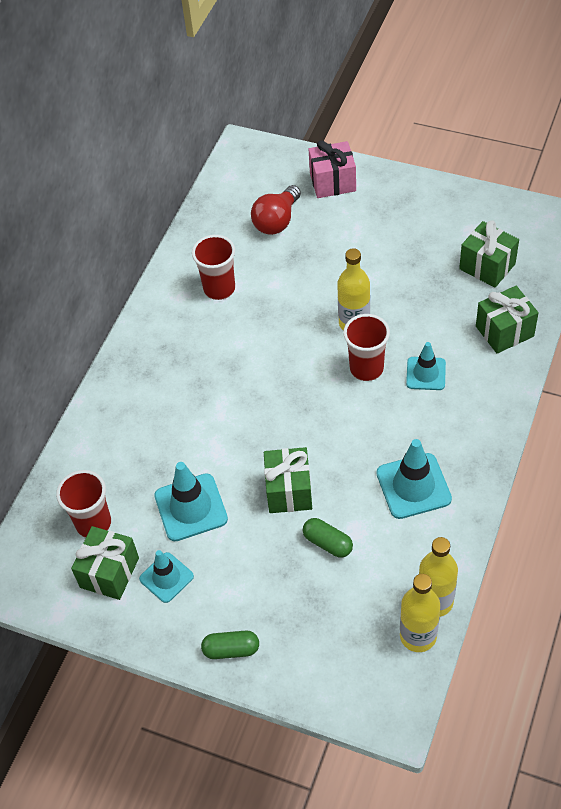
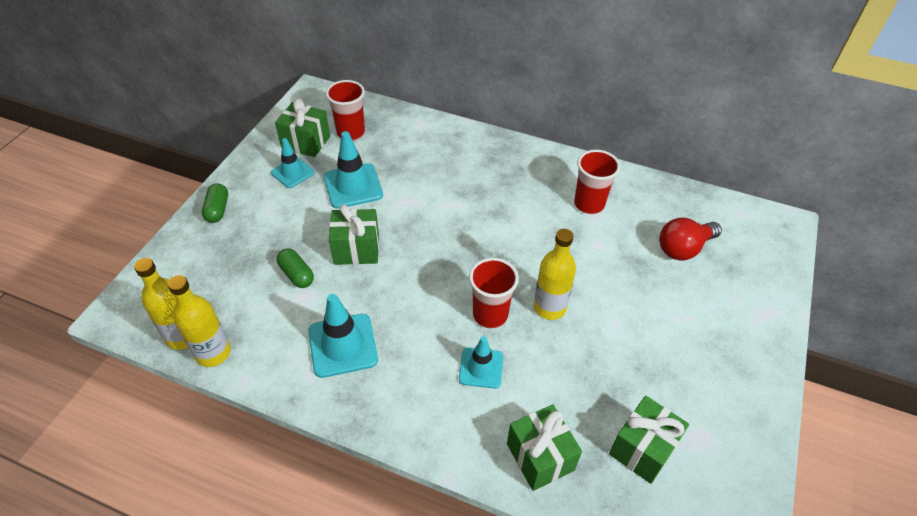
camera: 85 degrees right, 5 degrees down
(277, 221) = (683, 248): red light bulb -> red light bulb turned 60 degrees counterclockwise
(328, 543) = (297, 274): green capsule -> green capsule turned 75 degrees counterclockwise
(332, 182) = (751, 298): pink gift -> none

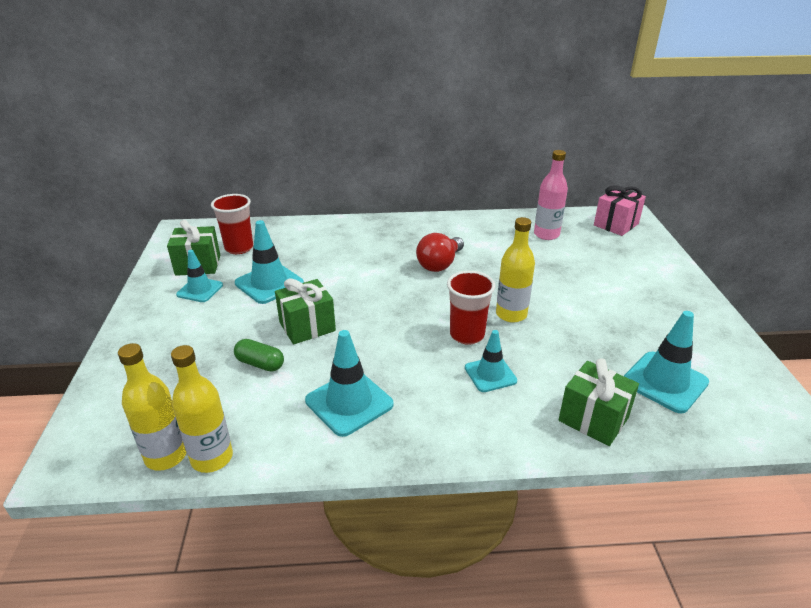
camera: 25 degrees left, 15 degrees down
(218, 209) = (136, 339): green capsule -> none
(589, 204) = (485, 241): red cup -> none
(642, 449) = (664, 382): green gift -> turquoise traffic cone
(662, 218) = (546, 234): none -> pink bottle
(683, 248) = (577, 248): red light bulb -> red light bulb (440, 264)
(755, 231) = (616, 224): none -> pink gift

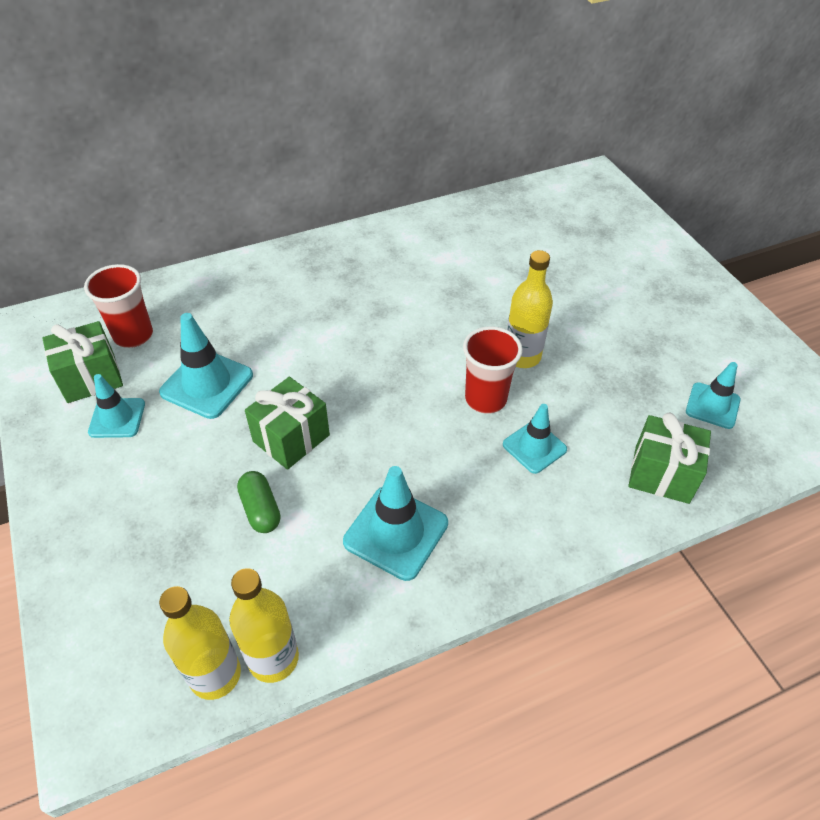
camera: 20 degrees left, 15 degrees up
(260, 364) = (261, 509): green capsule -> green capsule turned 60 degrees clockwise
(440, 264) = (408, 301): red light bulb -> none
(546, 234) = (513, 226): pink bottle -> none
(616, 224) = (584, 193): pink gift -> none
(664, 382) = (712, 406): turquoise traffic cone -> turquoise traffic cone, size x0.65

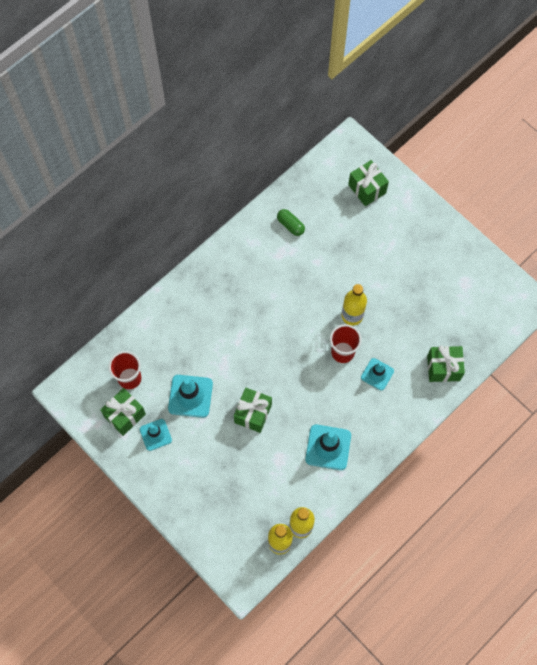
camera: 20 degrees left, 20 degrees up
(261, 509) = (258, 459): green capsule -> green capsule (290, 225)
(602, 224) = (367, 189): none -> green gift
(712, 406) = (460, 314): turquoise traffic cone -> none

